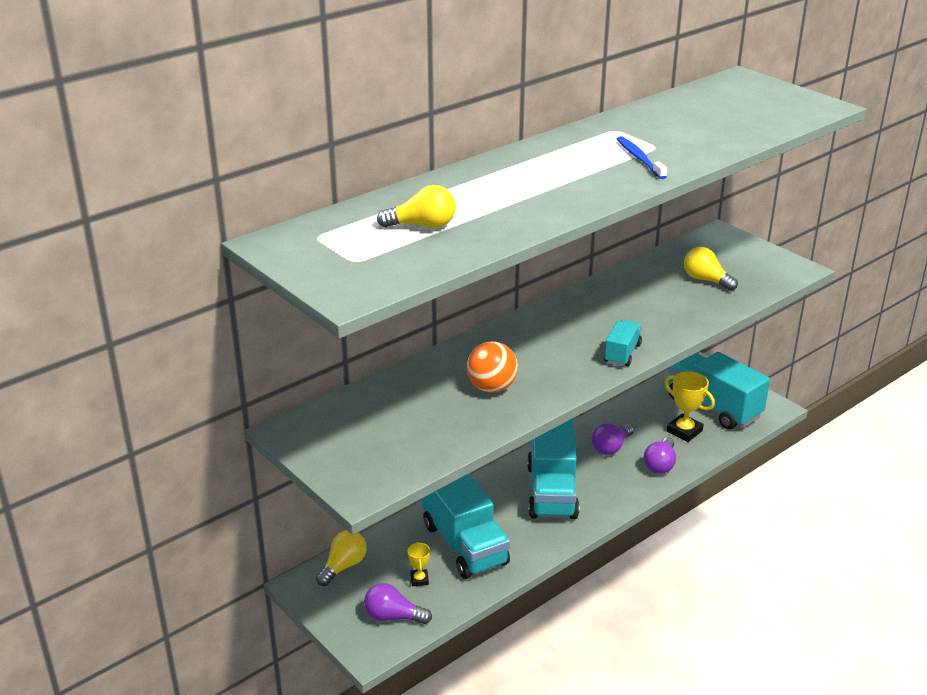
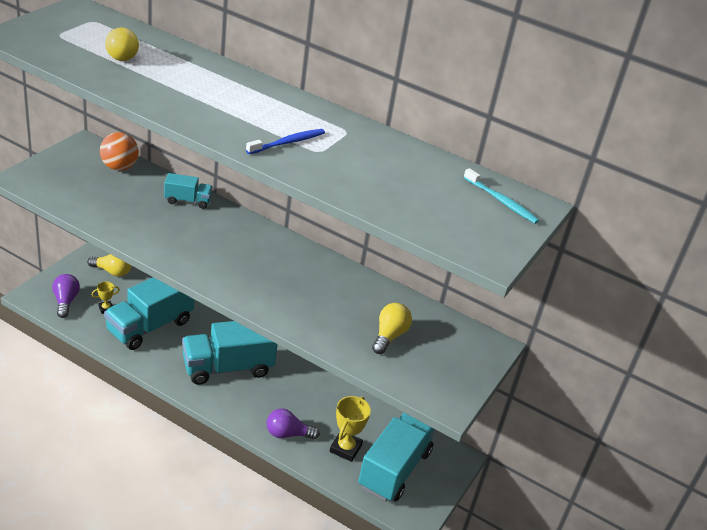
camera: 65 degrees right, 5 degrees up
(492, 388) = (161, 223): orange ball -> orange ball (119, 167)
(611, 447) = (301, 399): purple light bulb -> none
(622, 353) = (234, 287): turquoise truck -> turquoise truck (188, 201)
(738, 88) = (501, 201): none -> turquoise toothbrush

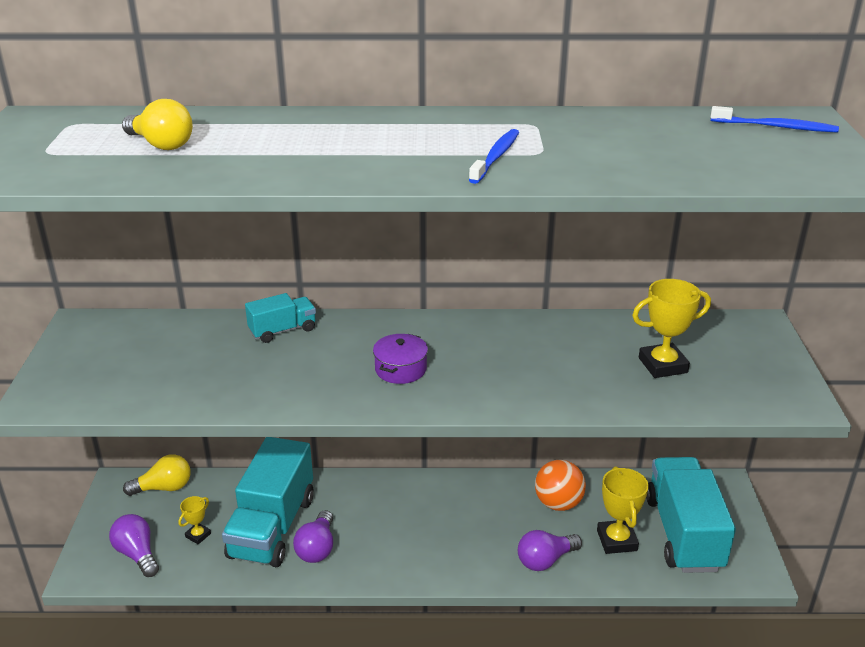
camera: 25 degrees left, 5 degrees down
(119, 167) = (155, 331): orange ball -> orange ball (558, 503)
(163, 352) = (317, 548): none -> purple light bulb
(227, 257) = (400, 369): none -> purple pot
(228, 367) = (408, 524): turquoise truck -> none
(389, 336) = (663, 365): yellow light bulb -> yellow trophy
(501, 201) = (776, 127): turquoise toothbrush -> blue toothbrush

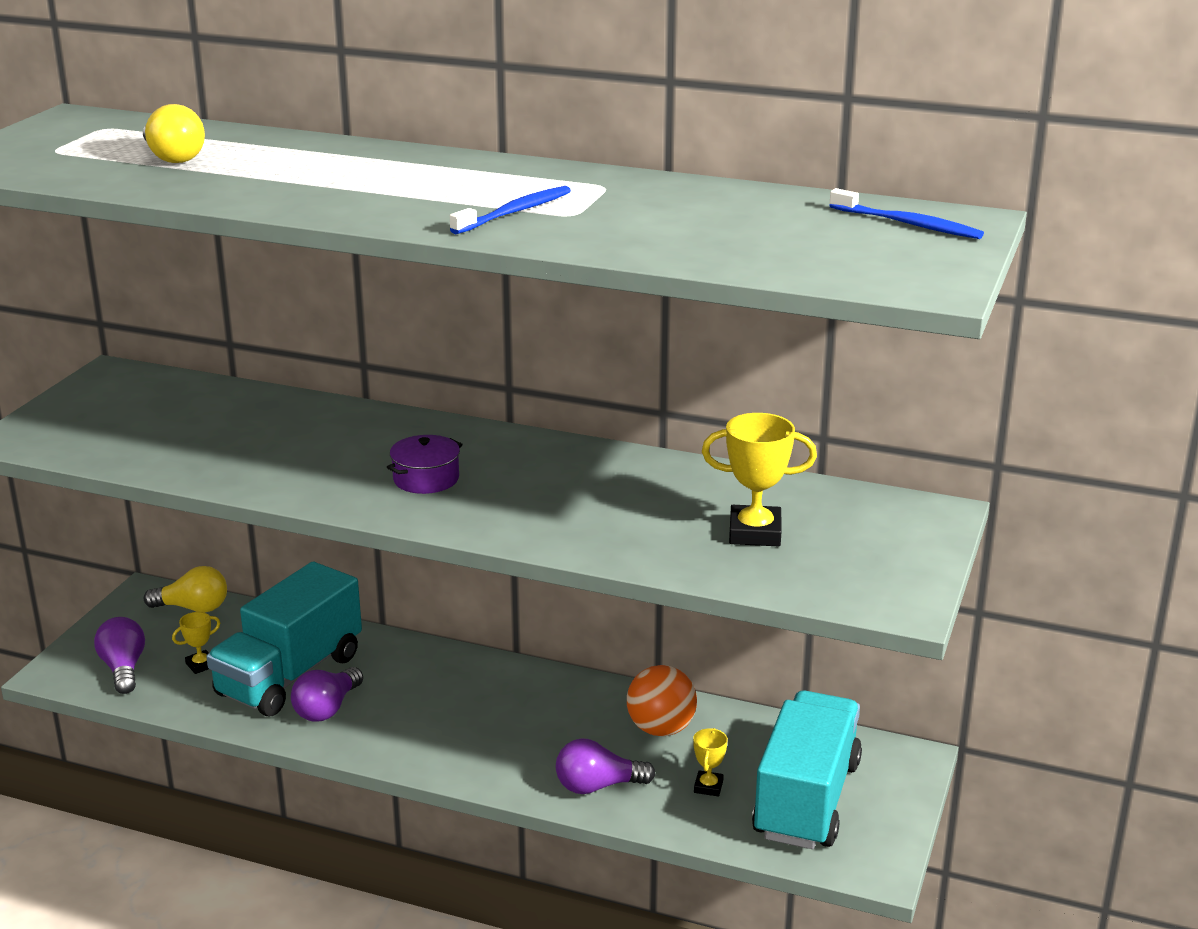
camera: 20 degrees right, 5 degrees down
(282, 330) = (324, 417): turquoise truck -> none
(616, 540) = (708, 787): yellow trophy -> yellow trophy, size x0.55

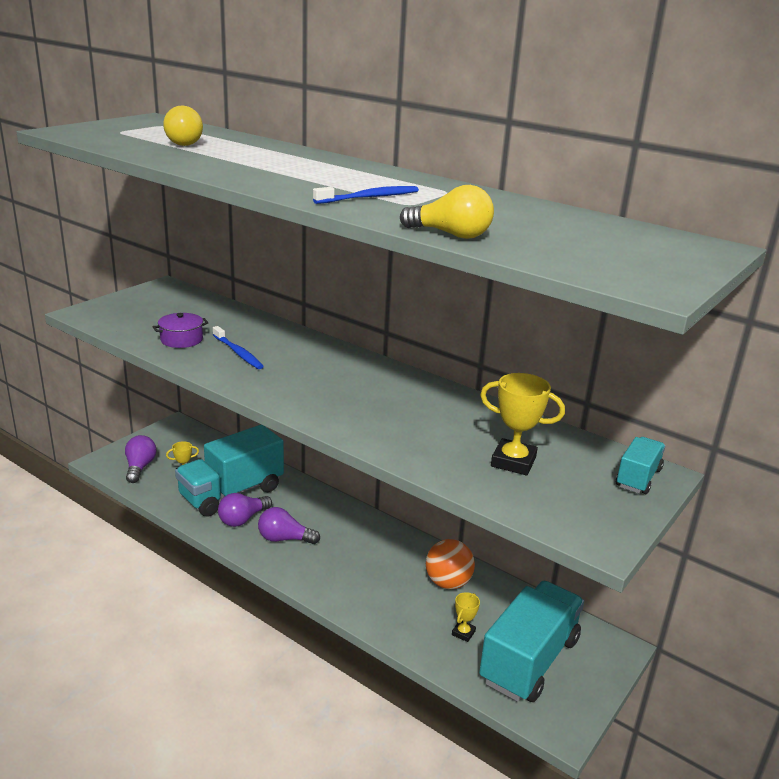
camera: 15 degrees right, 0 degrees up
(193, 608) = (198, 439): yellow light bulb -> yellow light bulb (451, 235)
(426, 479) = (308, 381): purple pot -> purple pot (181, 339)
(597, 786) = (388, 613): purple light bulb -> purple light bulb (284, 539)
(908, 224) = (661, 243): blue toothbrush -> blue toothbrush (238, 353)
(914, 522) = (638, 478): none -> turquoise truck

